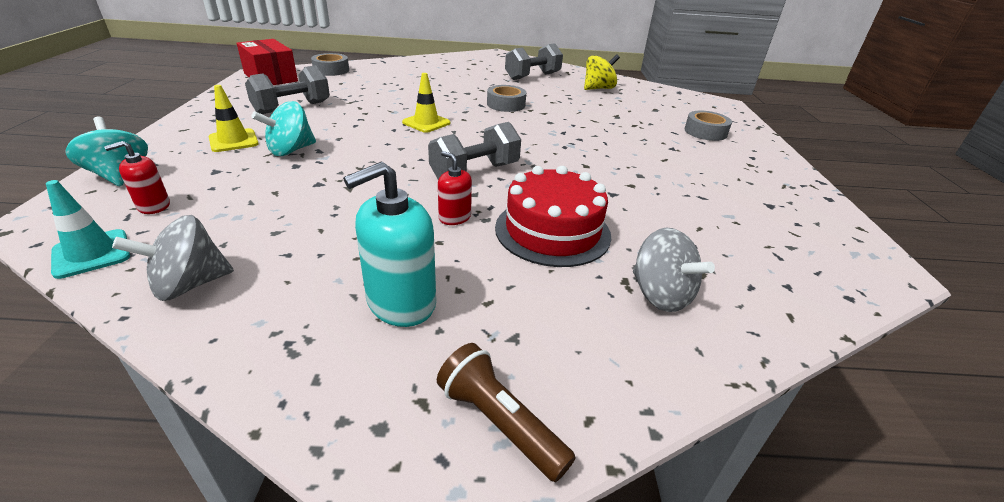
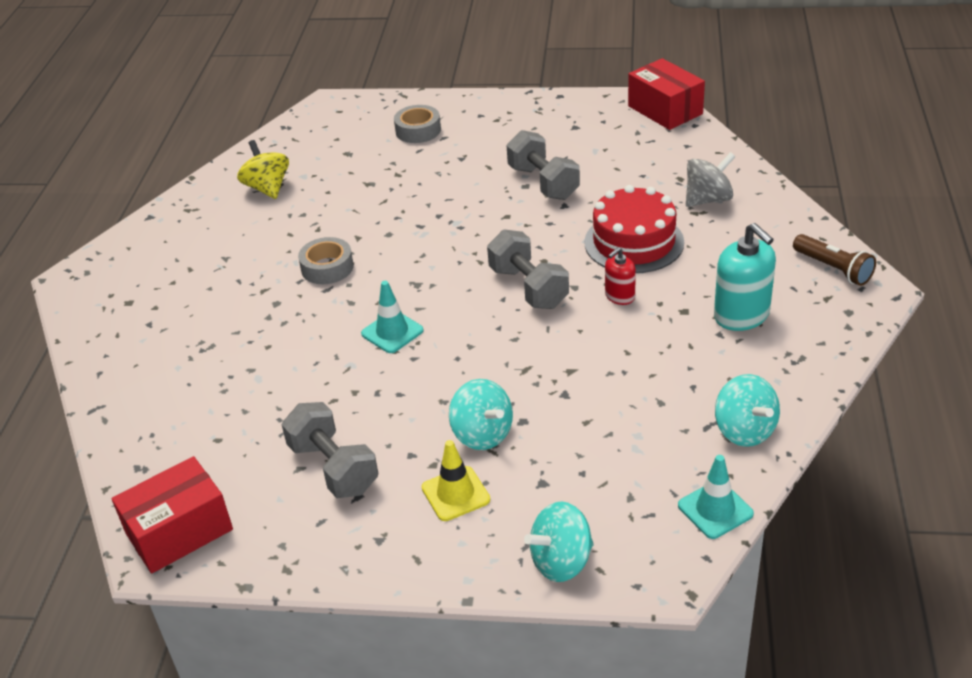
camera: 80 degrees left, 5 degrees up
(153, 206) = (626, 503): red soap dispenser -> none
(190, 284) = (744, 430): grey spinning top -> turquoise spinning top
(331, 70) = (145, 463): grey tape -> none
(426, 123) = (392, 332): yellow traffic cone -> turquoise traffic cone
(500, 423) = (833, 269): brown flashlight -> brown flashlight turned 90 degrees counterclockwise
(532, 76) = (207, 242): grey dumbbell -> grey dumbbell (543, 183)
(867, 272) = (665, 110): none -> red box

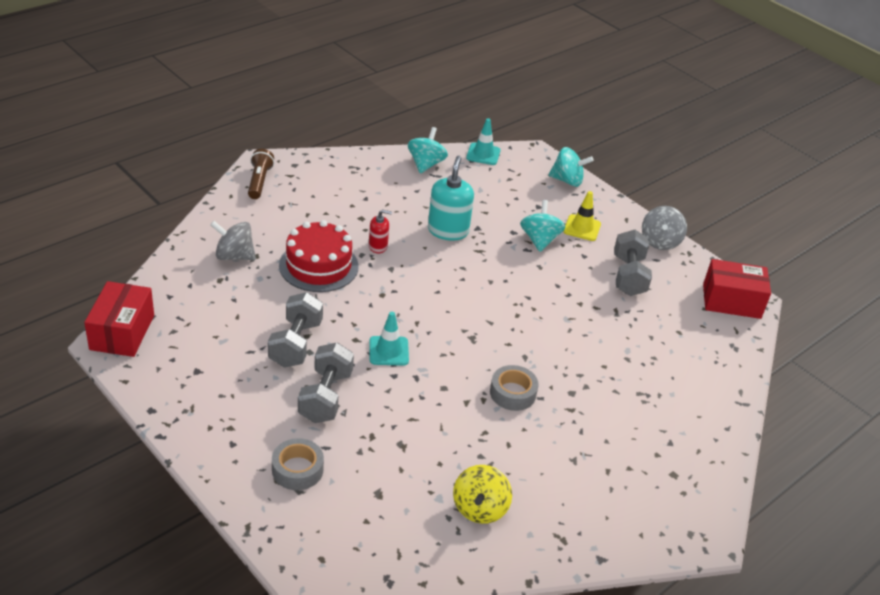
camera: 145 degrees left, 0 degrees up
(340, 556) = (660, 241): none -> grey spinning top
(392, 332) = (522, 319): turquoise traffic cone -> turquoise traffic cone (388, 351)
(528, 287) = (415, 286): grey dumbbell -> grey dumbbell (325, 396)
(741, 315) = (341, 197): turquoise soap dispenser -> turquoise soap dispenser (448, 231)

